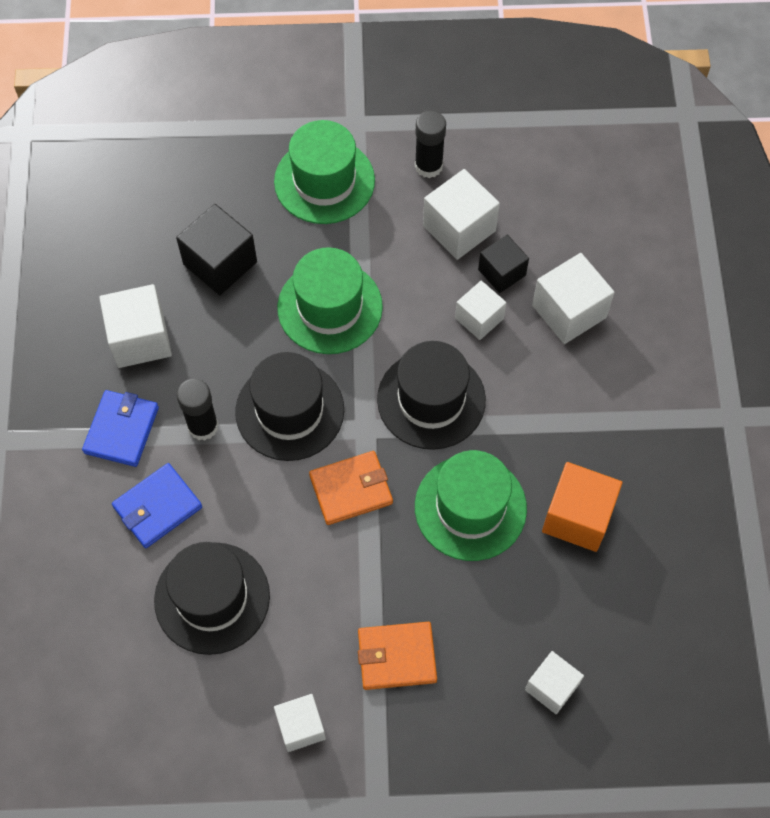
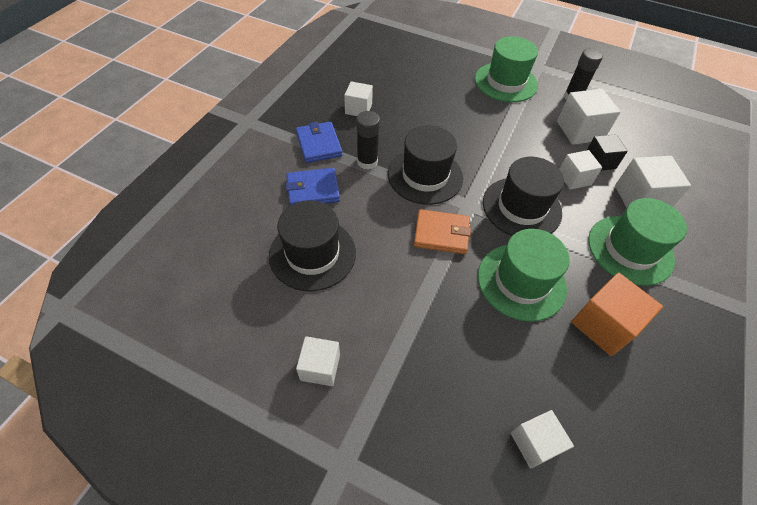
camera: 25 degrees right, 10 degrees down
(122, 430) = (319, 144): blue wallet -> blue wallet turned 60 degrees counterclockwise
(140, 339) = (358, 109): white cube -> white cube, size x0.65
(220, 263) = (425, 94): black cube -> none
(330, 307) = (478, 137): green hat -> green hat (630, 250)
(397, 656) = (418, 354): orange wallet -> none

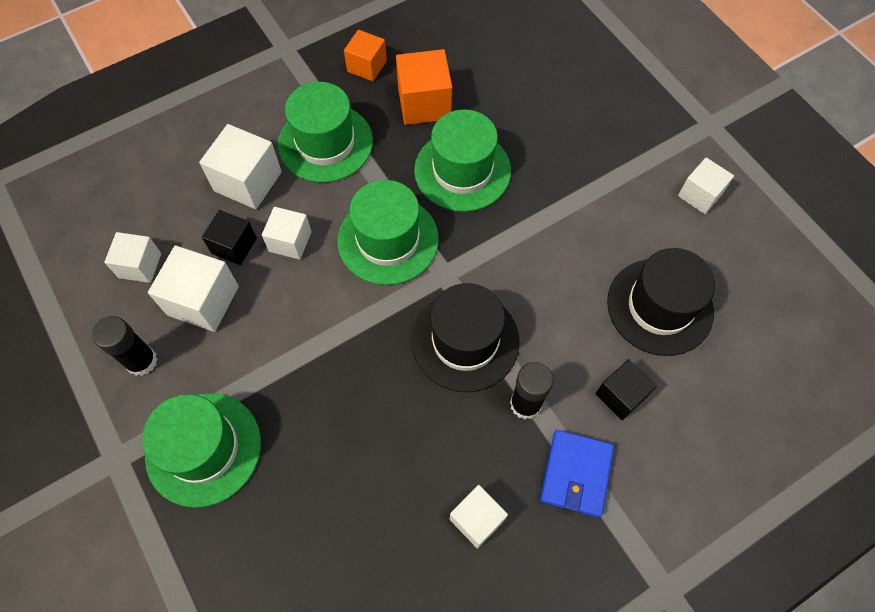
camera: 145 degrees left, 10 degrees up
(313, 190) = (621, 395): blue wallet -> black cube
(441, 234) = (503, 257): orange wallet -> none
(521, 207) = (388, 240): black hat -> green hat
(535, 443) = (557, 68): white cube -> white cube (140, 265)
(681, 334) = (367, 66): none -> orange cube

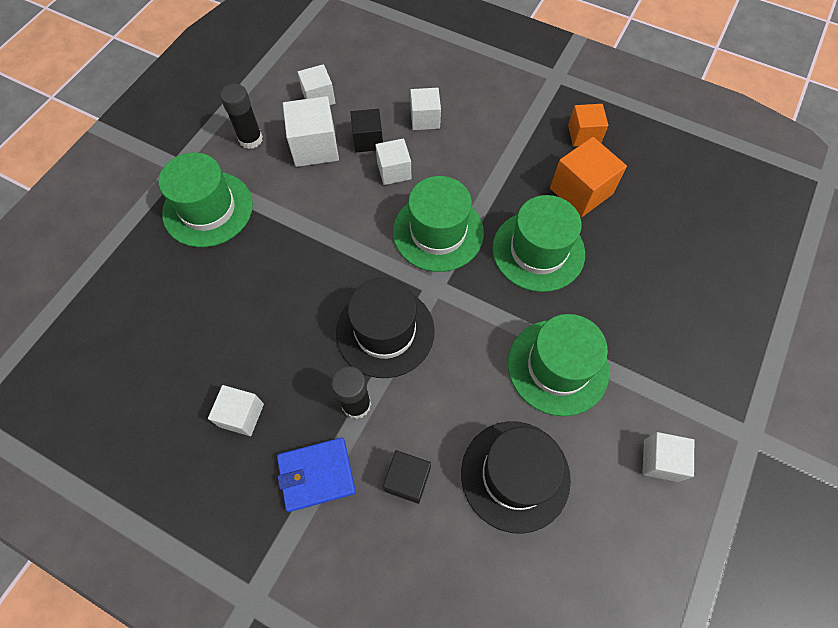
camera: 60 degrees right, 0 degrees up
(248, 181) = (425, 119): white cube -> white cube, size x0.65
(325, 143) = (493, 146): green hat -> green hat (558, 367)

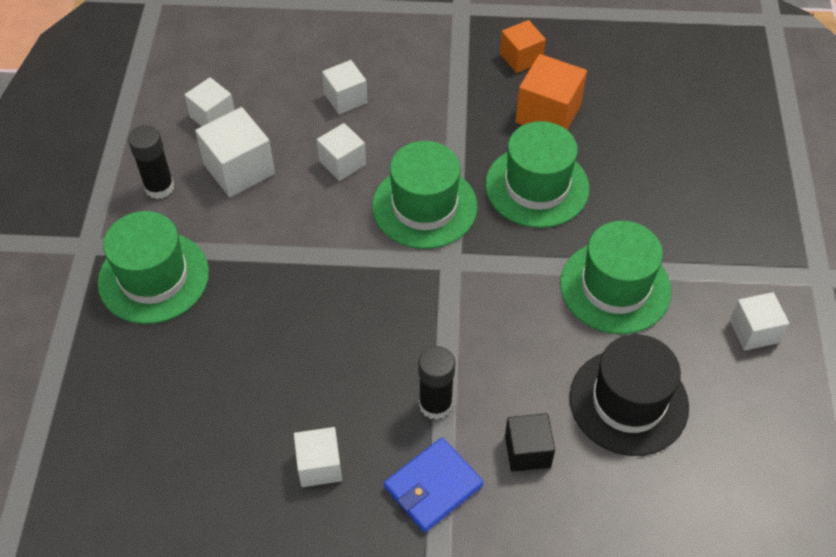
camera: 25 degrees left, 10 degrees down
(368, 140) = (295, 142): black cube -> none
(385, 331) = (425, 323): black hat -> none

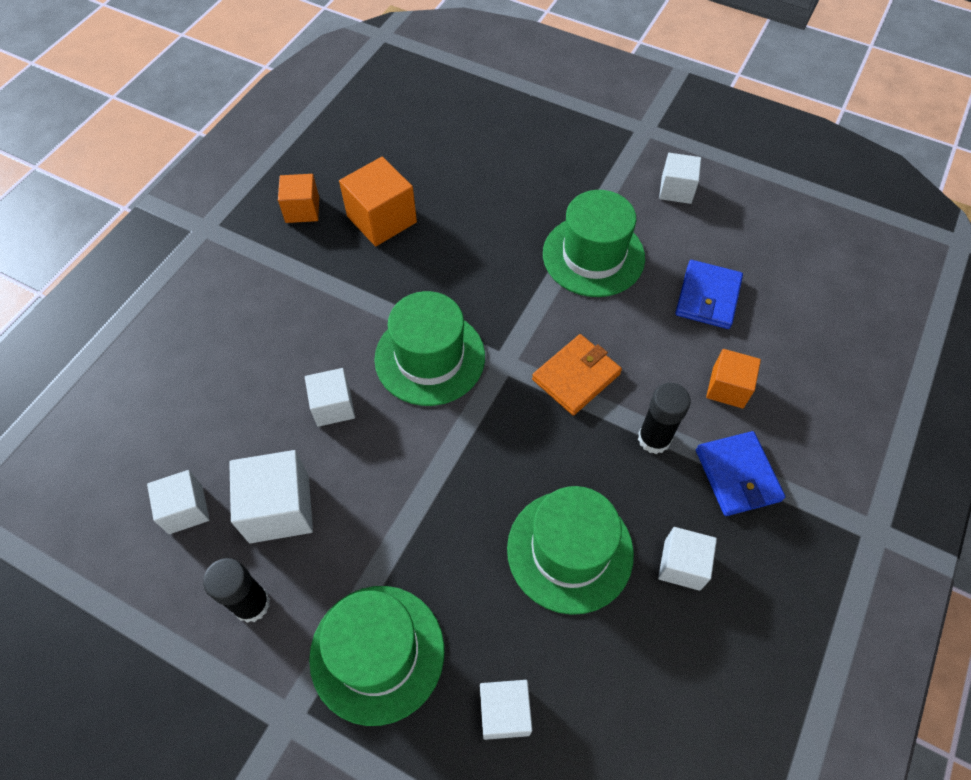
camera: 65 degrees left, 5 degrees up
(345, 98) = (250, 370): white cube -> white cube (504, 712)
(467, 320) = (576, 377): none -> orange wallet
(527, 451) = (727, 388): black cube -> orange cube
(537, 186) = (458, 263): green hat -> green hat (570, 551)
(628, 402) = (707, 297): black hat -> blue wallet

